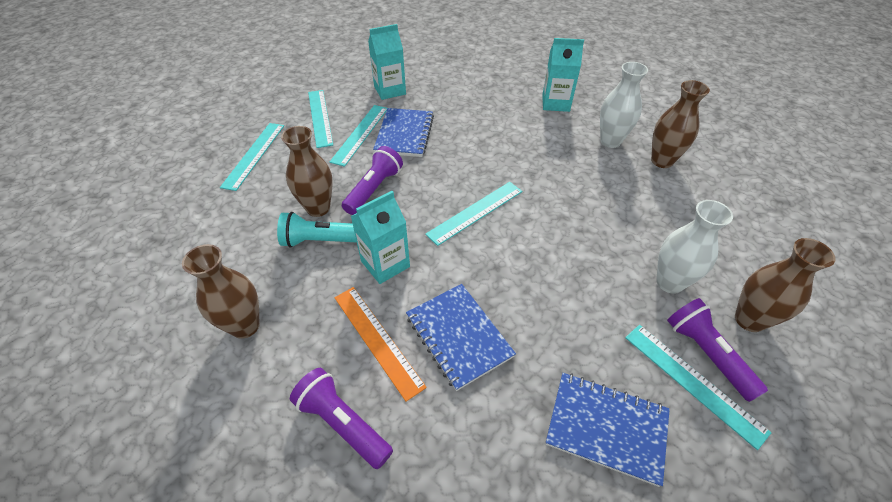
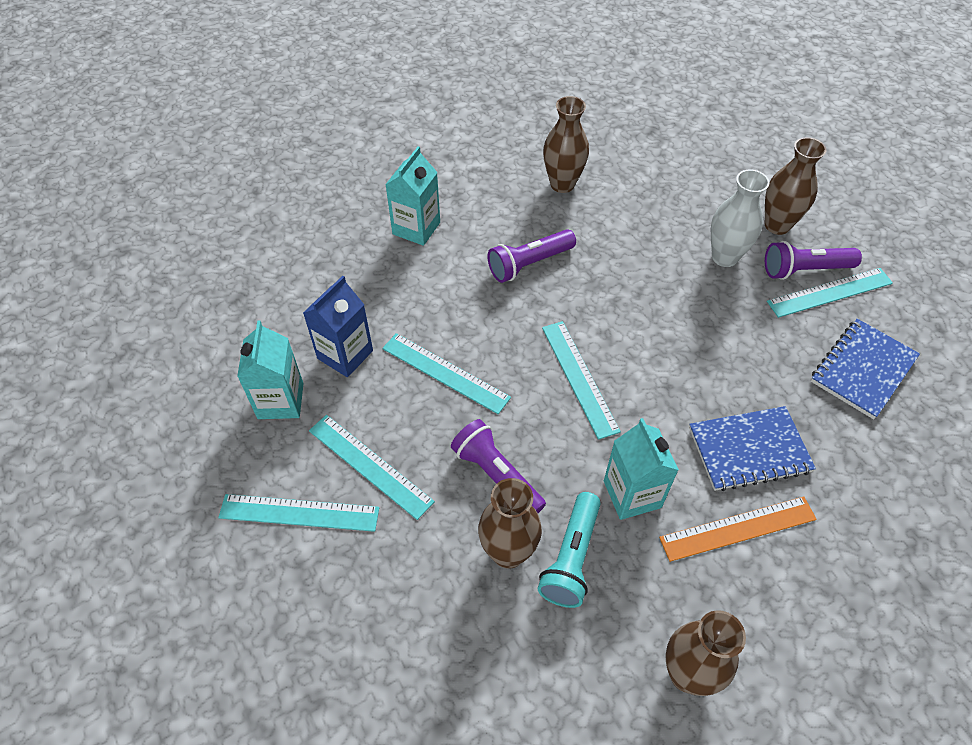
camera: 70 degrees left, 5 degrees up
(254, 155) = (349, 627): turquoise ruler -> turquoise ruler (445, 372)
(343, 423) = (831, 584): purple flashlight -> purple flashlight (529, 264)
(404, 134) = (397, 410): blue notebook -> none
(434, 103) = (345, 354): none -> blue carton
(610, 141) = (512, 210): white vase -> none

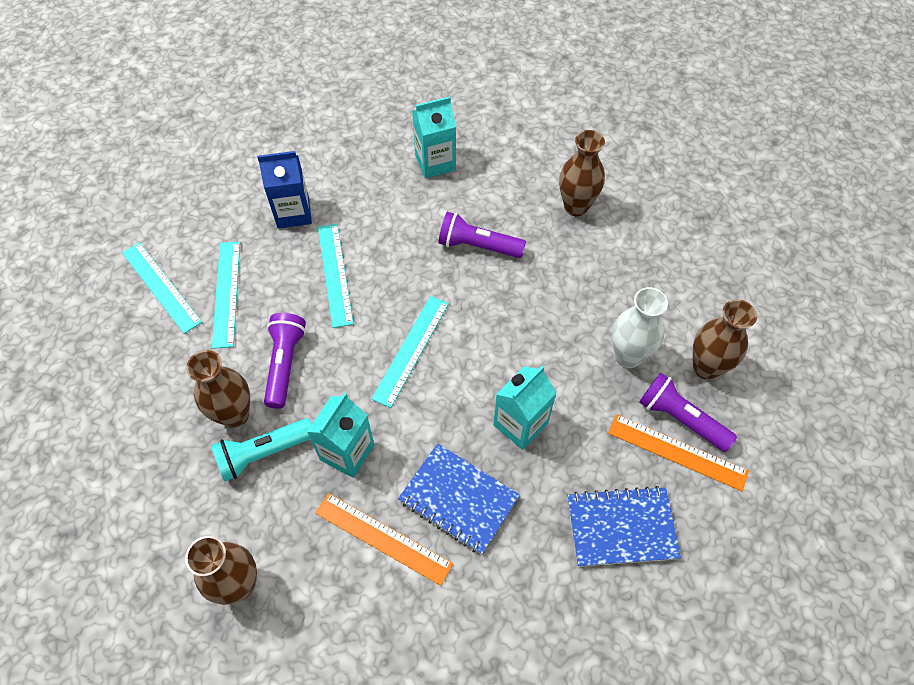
camera: 45 degrees right, 5 degrees up
(280, 401) = (227, 212): turquoise carton -> turquoise carton (520, 424)
(829, 292) = (677, 452): turquoise ruler -> orange ruler

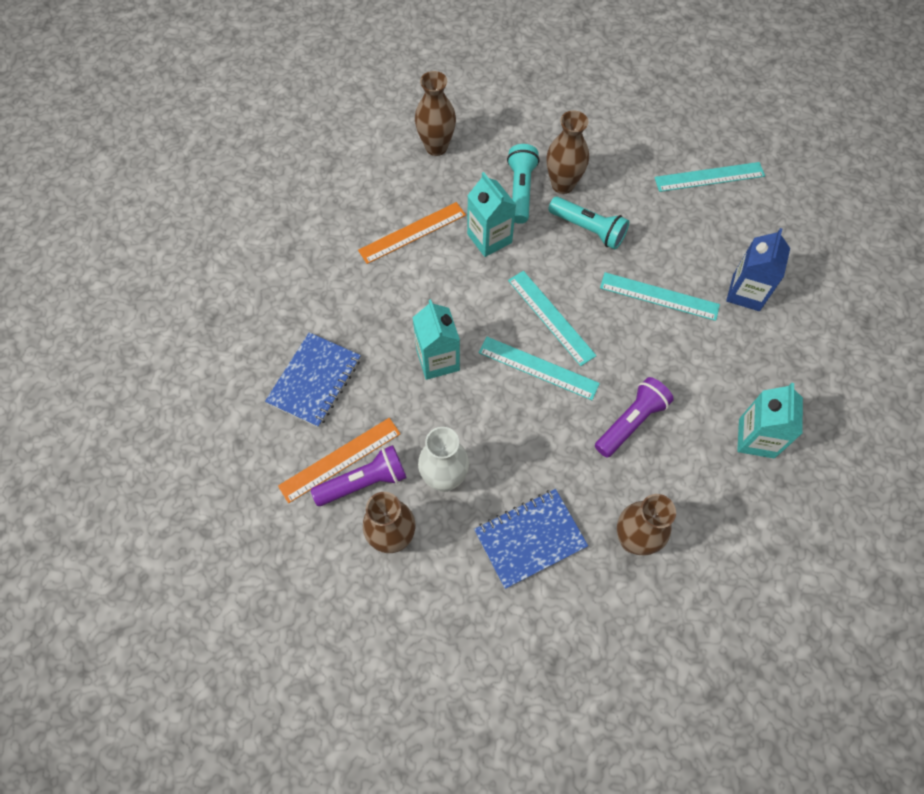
camera: 120 degrees right, 5 degrees up
(226, 293) = (679, 216): turquoise ruler -> turquoise ruler (538, 368)
(285, 364) = (588, 229): purple flashlight -> turquoise flashlight
(458, 499) = (408, 289): blue notebook -> blue notebook (530, 539)

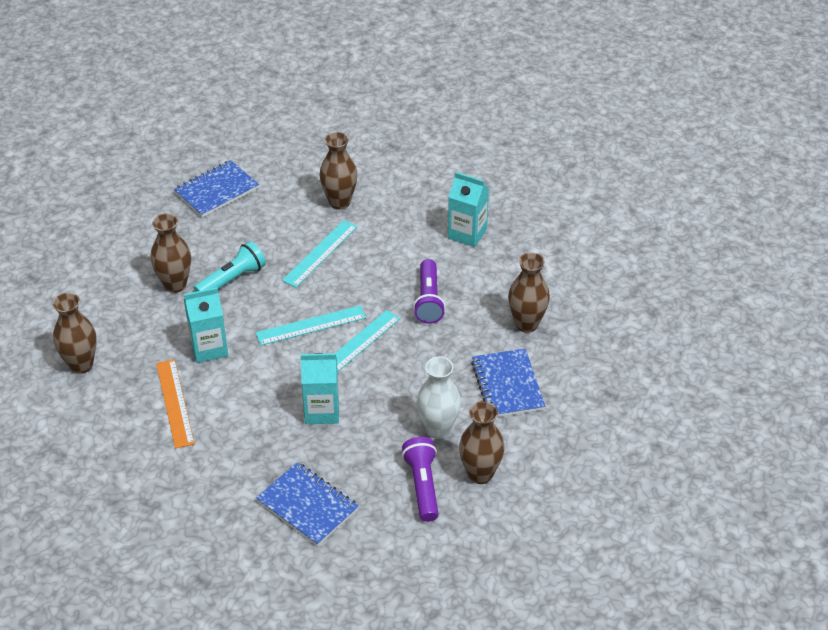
camera: 75 degrees left, 20 degrees down
(340, 459) = (395, 499): orange ruler -> none
(521, 190) = (166, 314): turquoise flashlight -> none
(631, 422) = (428, 300): purple flashlight -> purple flashlight turned 150 degrees counterclockwise
(709, 177) = (216, 191): turquoise ruler -> blue notebook
(746, 293) = (339, 202): blue carton -> brown vase

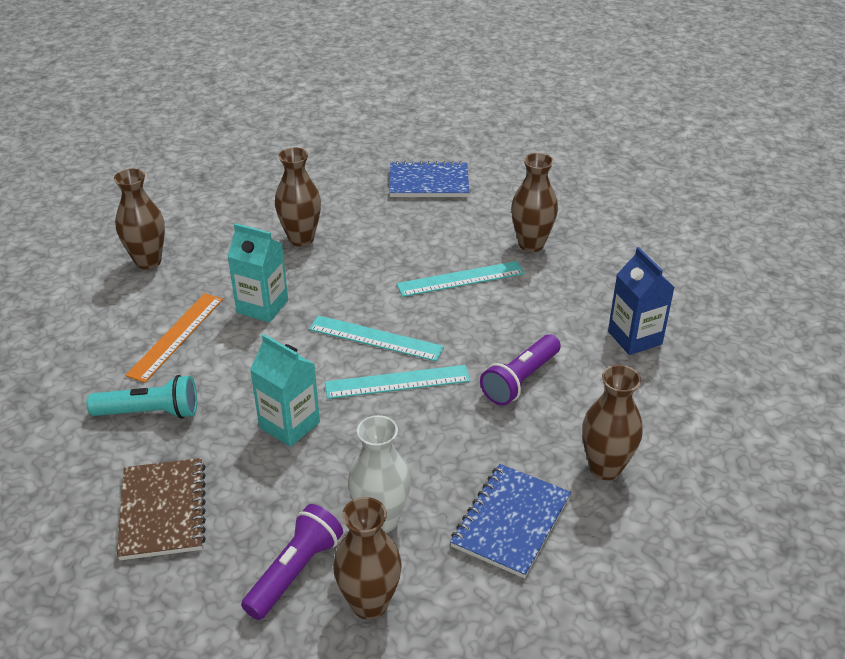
camera: 40 degrees right, 5 degrees down
(232, 280) = (354, 260): turquoise flashlight -> turquoise flashlight (150, 412)
(307, 506) = (163, 511): blue notebook -> brown notebook
(467, 233) = (634, 338): turquoise carton -> blue carton

